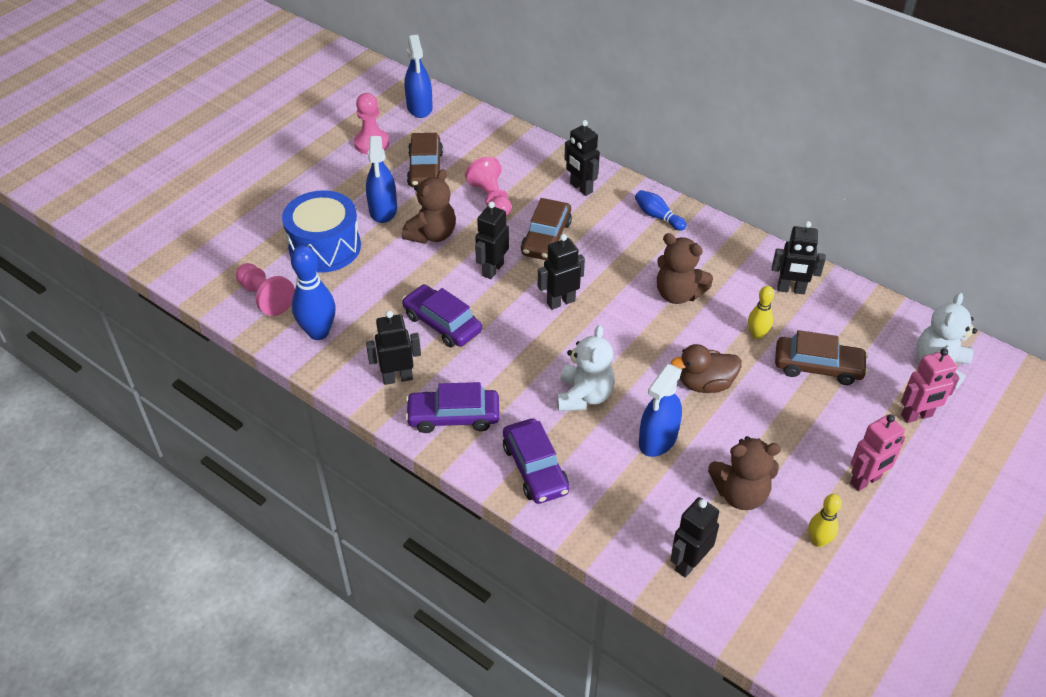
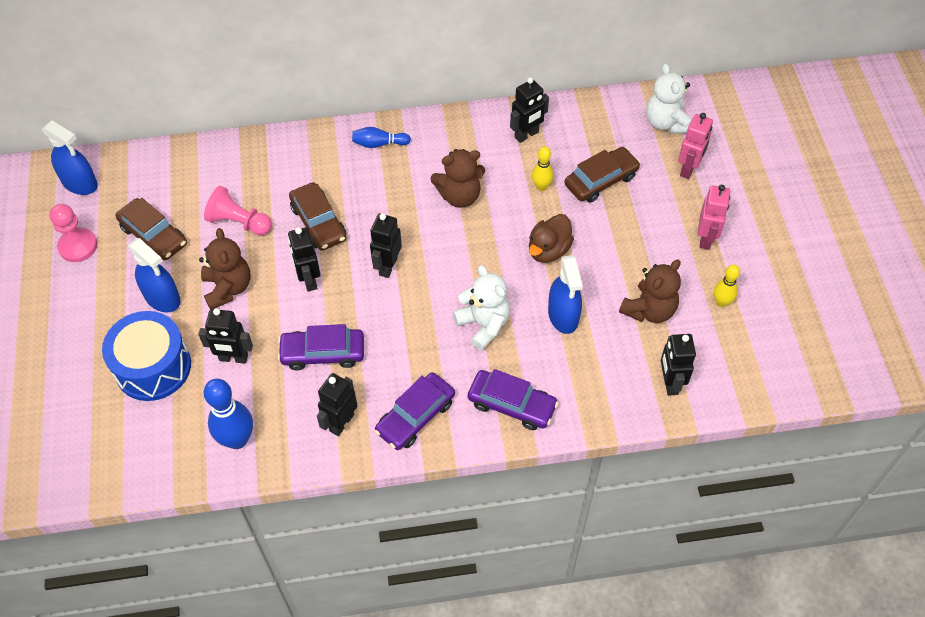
camera: 45 degrees left, 10 degrees up
(265, 297) = (157, 448): pink pawn -> none
(580, 188) = (297, 161): black robot -> black robot (233, 358)

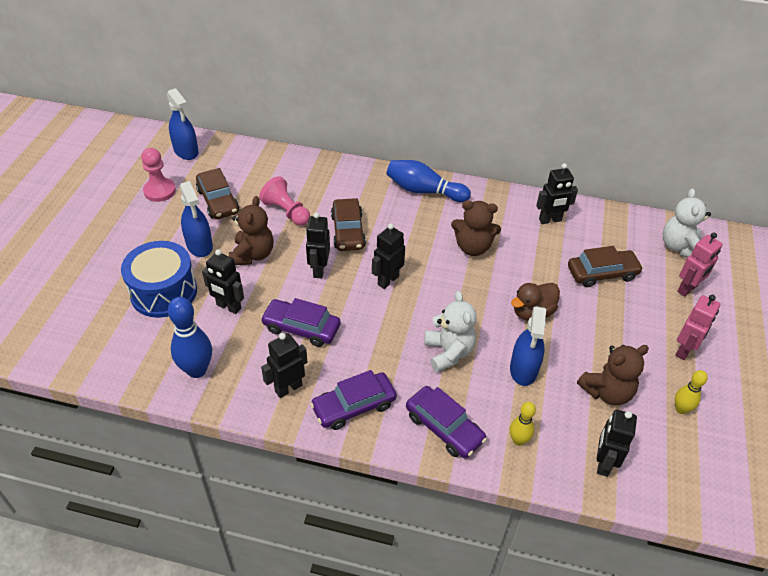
camera: 20 degrees right, 10 degrees down
(379, 144) = (424, 191): blue bowling pin -> blue bowling pin, size x1.73
(541, 186) = (546, 262): yellow bowling pin -> yellow bowling pin (518, 440)

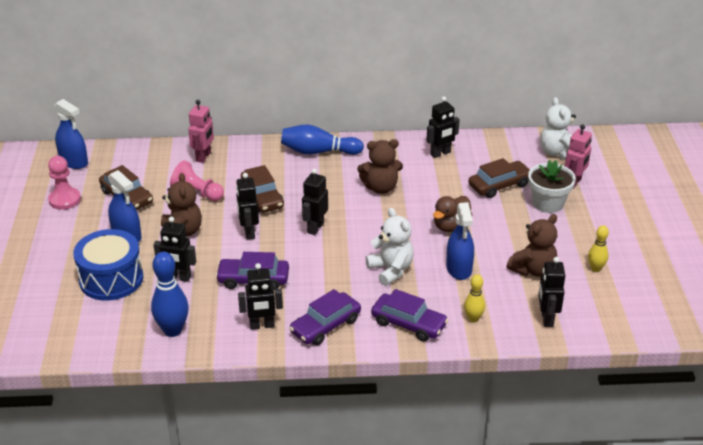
camera: 15 degrees left, 10 degrees down
(288, 388) = (262, 325): black robot -> black robot turned 135 degrees counterclockwise
(650, 309) = (548, 203): none -> white flower pot
(684, 350) = (585, 227): pink robot -> pink robot (204, 157)

